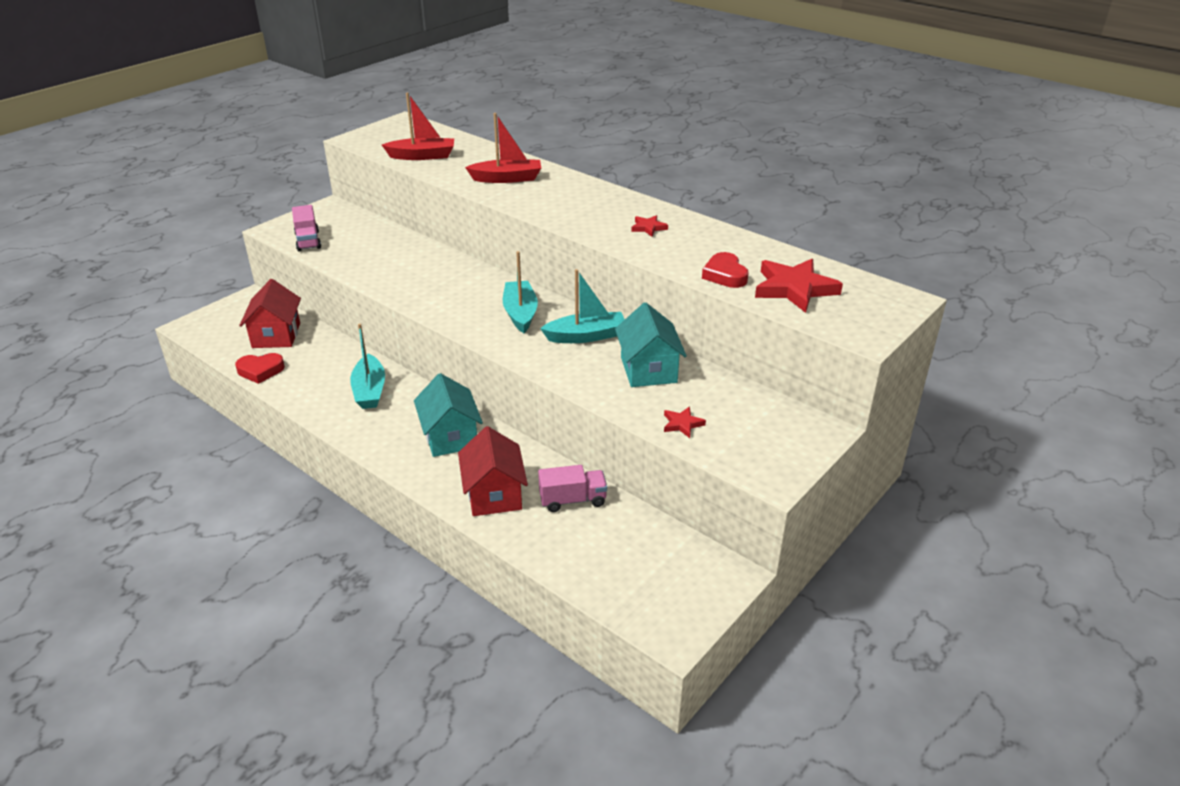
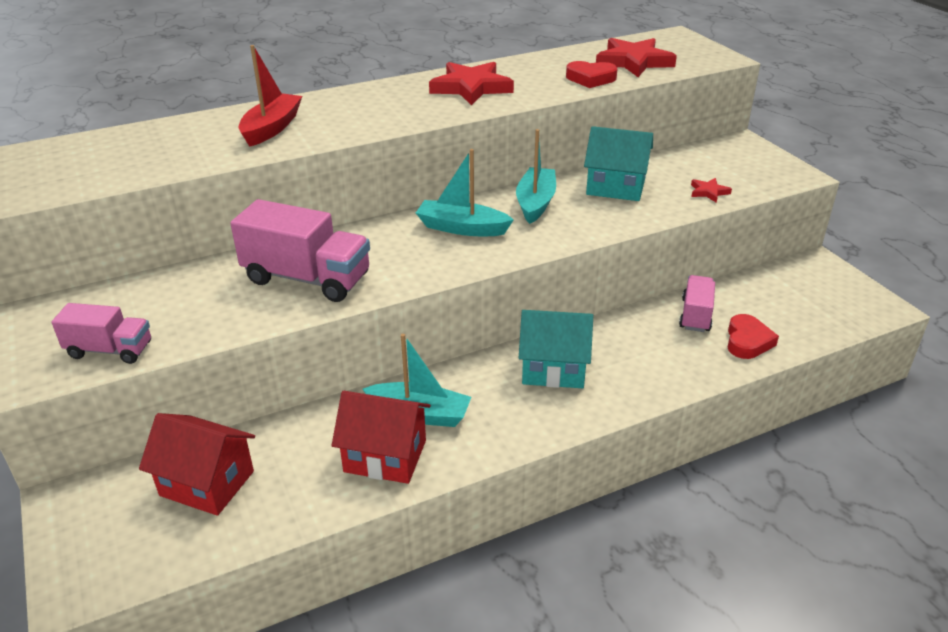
camera: 65 degrees left, 0 degrees up
(260, 371) = (289, 513): red heart -> red heart (747, 341)
(414, 274) = (307, 279): none -> pink truck
(422, 156) = (130, 165): red boat -> none
(494, 494) = (667, 360): red house -> red house (385, 456)
(648, 228) = (471, 88): red star -> red star, size x2.09

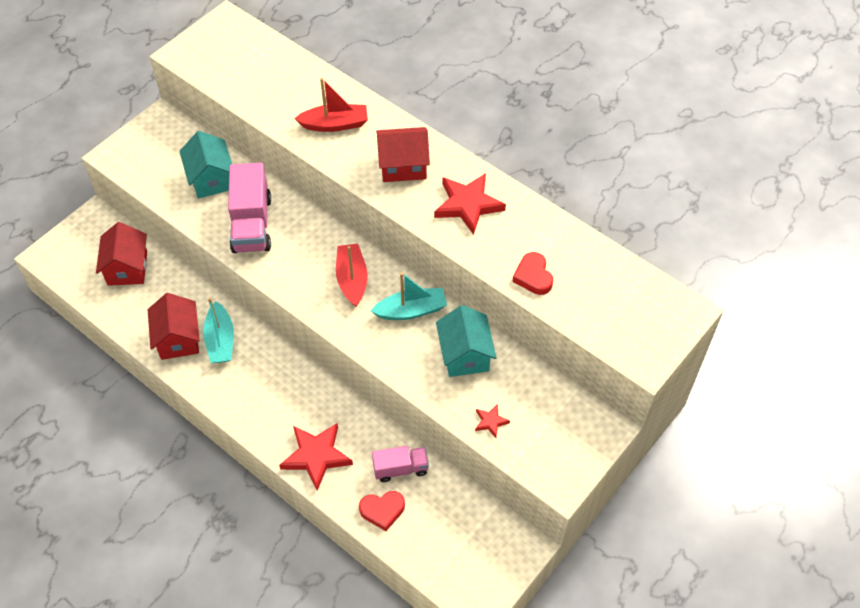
camera: 65 degrees right, 20 degrees up
(110, 350) = (147, 173): pink truck -> none
(381, 106) = (403, 166): none -> red house
(462, 228) = (352, 280): turquoise boat -> red boat
(553, 369) = (295, 397): turquoise house -> turquoise house (211, 179)
(634, 62) = (592, 296): red star -> red star (316, 456)

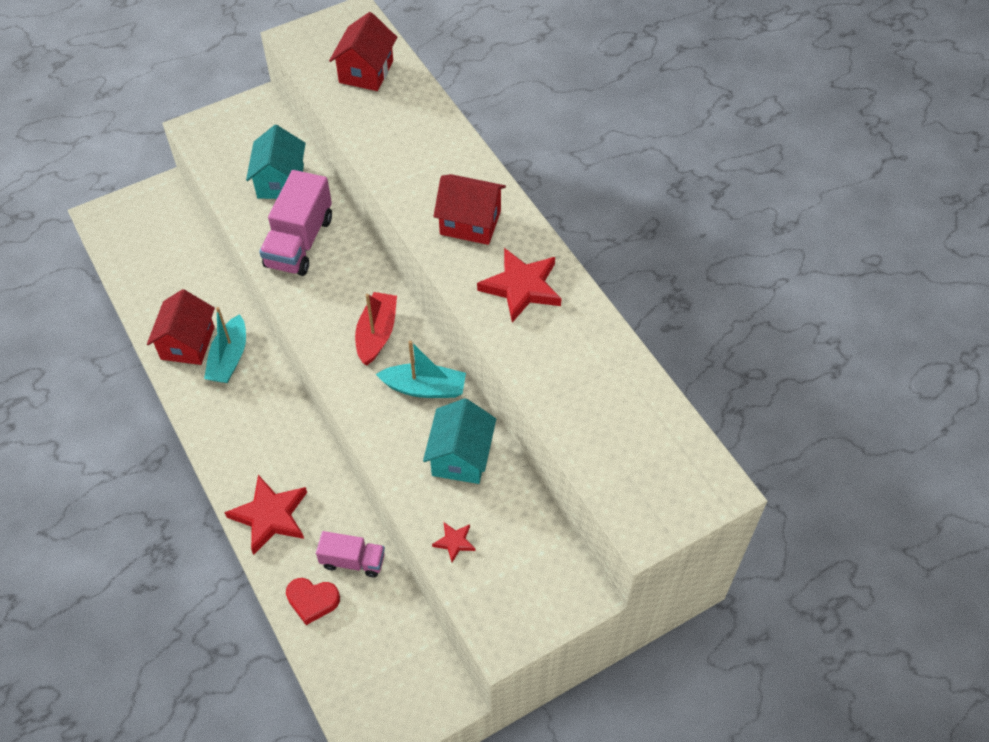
camera: 20 degrees right, 0 degrees up
(127, 268) = (172, 253): red house -> red house (366, 71)
(334, 124) = (417, 156): red boat -> none
(533, 276) = (557, 391): red heart -> none

